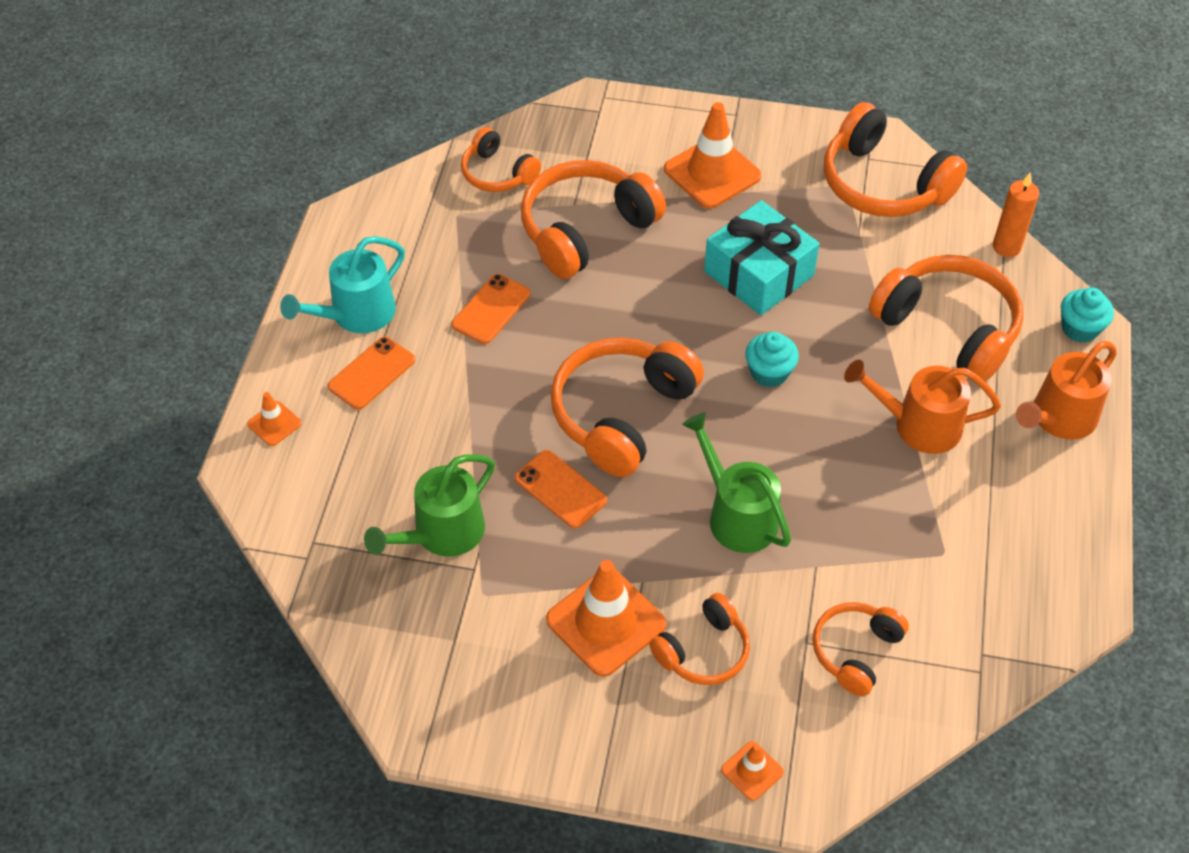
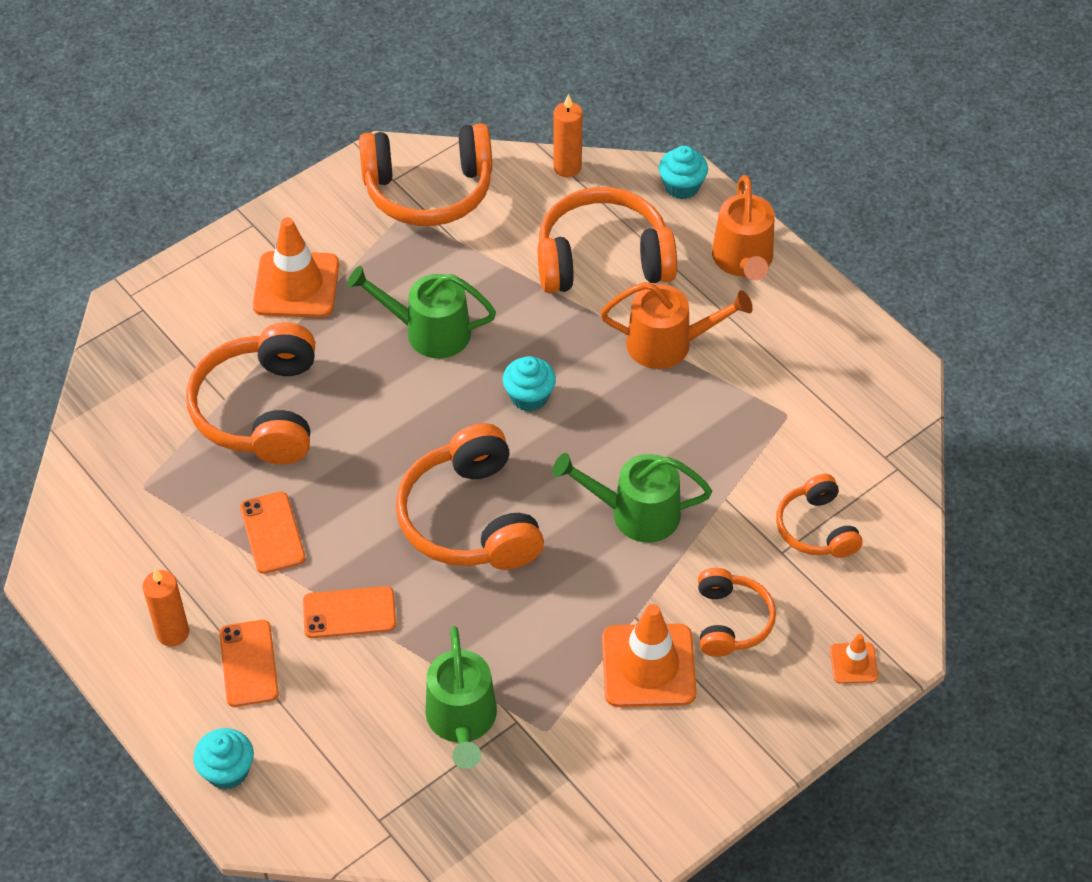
camera: 50 degrees left, 0 degrees up
(274, 424) = (227, 771): orange traffic cone -> turquoise cupcake
(356, 314) = (172, 633): turquoise watering can -> orange candle
(497, 173) = (130, 427): orange headphones -> none
(560, 489) = (500, 610): orange phone -> orange phone (349, 613)
(758, 273) = (429, 332): turquoise gift -> green watering can
(918, 425) = (668, 344): orange watering can -> orange watering can turned 135 degrees counterclockwise

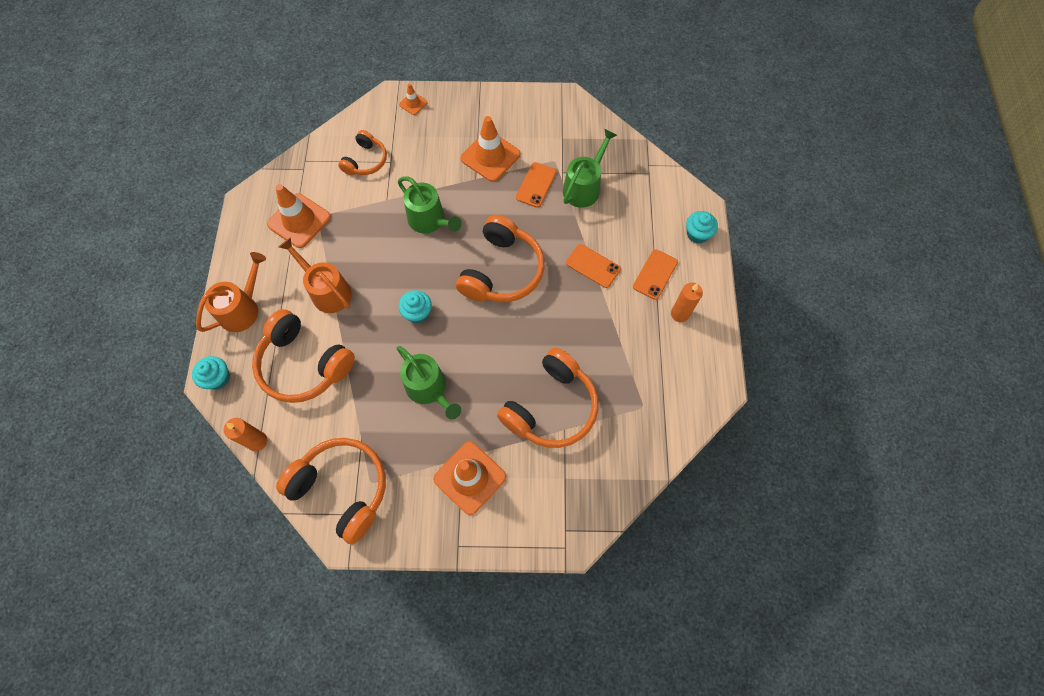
camera: 140 degrees left, 15 degrees up
(272, 533) = (597, 331): orange phone -> orange phone (536, 185)
(731, 621) = (440, 150): orange headphones -> none
(804, 393) = (299, 221): none -> orange traffic cone

